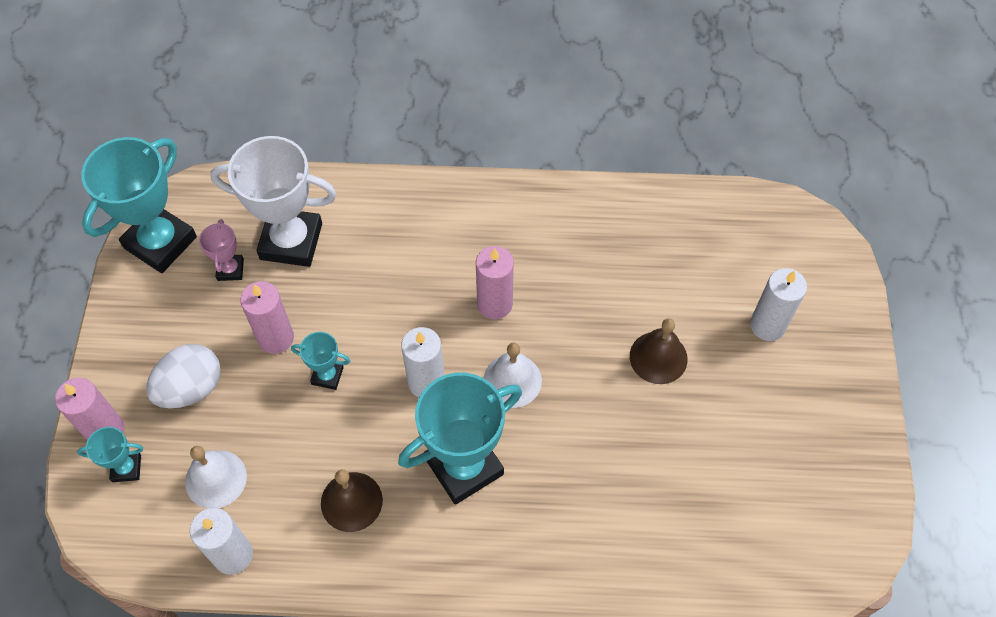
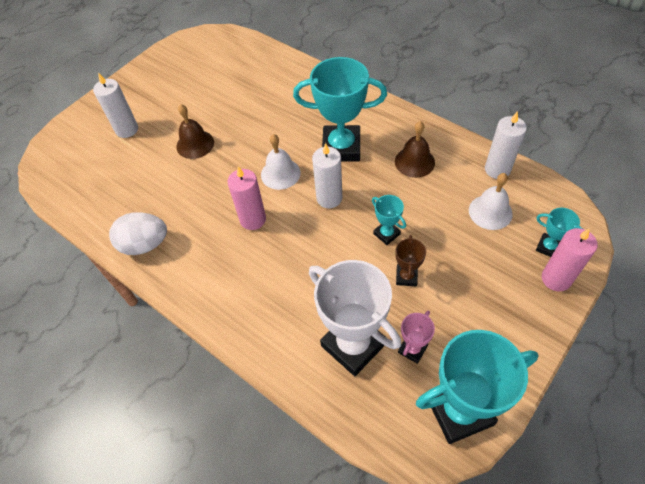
camera: 140 degrees left, 5 degrees down
(191, 388) = (483, 275): white egg -> white egg (145, 244)
(276, 338) = (406, 277): pink candle -> brown trophy

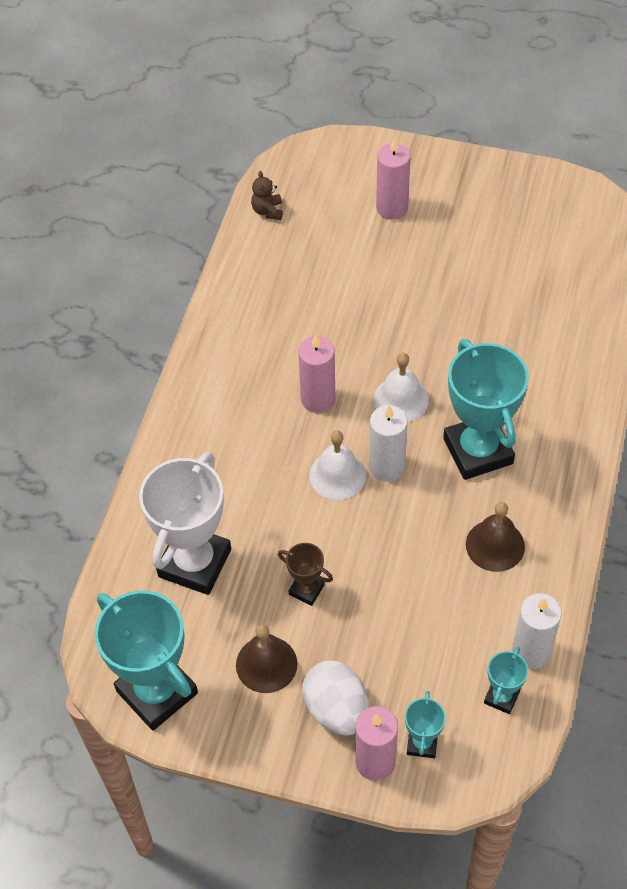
camera: 65 degrees right, 0 degrees up
(73, 198) = (267, 211): none -> brown teddy bear
(127, 129) = (392, 208): white candle -> pink candle
(145, 244) = (237, 310): white egg -> white egg (336, 709)
(195, 144) = (403, 289): brown bell -> brown bell (266, 664)
(386, 234) = (360, 549): turquoise trophy -> turquoise trophy (501, 697)
(406, 277) = (306, 590): brown trophy -> brown trophy turned 45 degrees clockwise
(412, 349) = (212, 624): pink trophy -> none
(490, 212) = (450, 660): white bell -> white bell (337, 475)

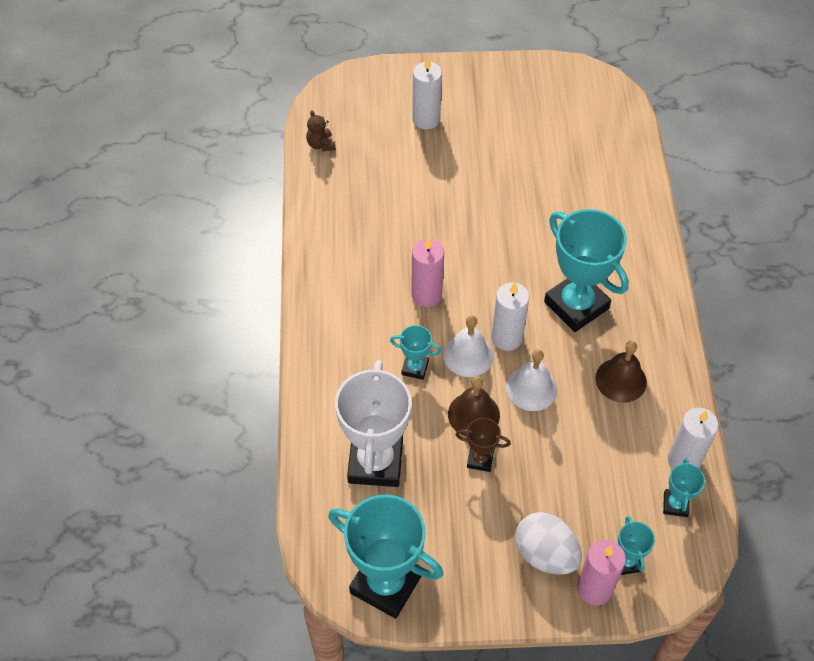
camera: 20 degrees left, 0 degrees up
(266, 664) = (471, 532): brown bell -> brown bell (473, 414)
(275, 474) = (415, 368): none -> turquoise trophy
(392, 208) = (426, 119): pink candle -> white candle
(401, 399) = (496, 278): white bell -> white bell (531, 388)

